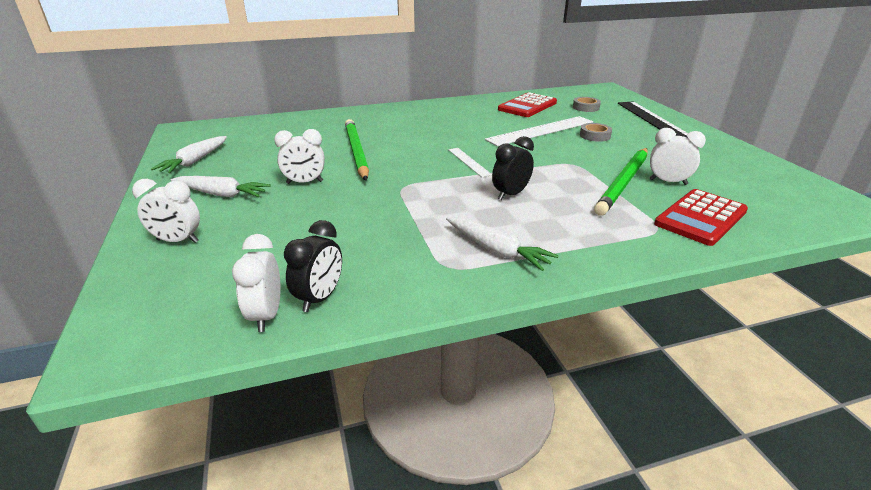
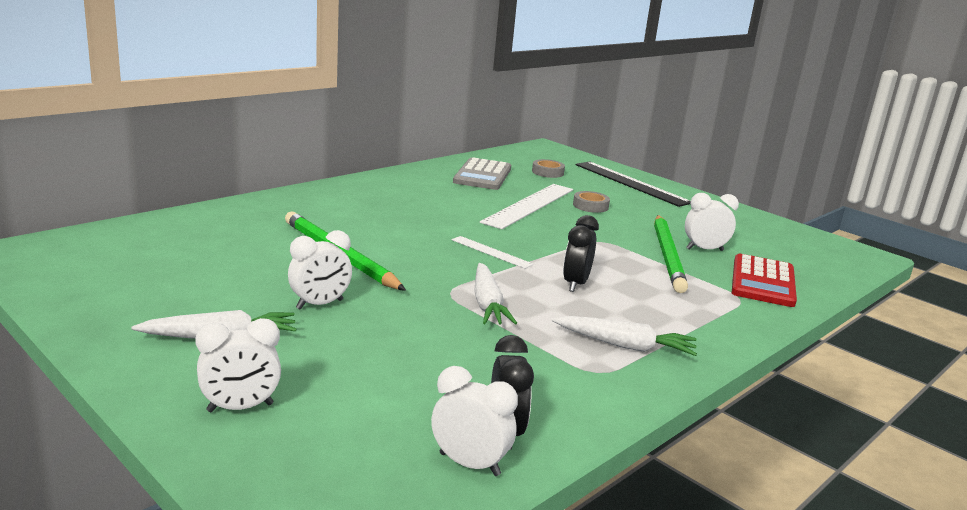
camera: 30 degrees left, 10 degrees down
(195, 161) = (112, 297): white carrot -> white carrot (487, 304)
(266, 315) = (469, 464): white clock -> white clock turned 150 degrees clockwise
(527, 106) = (483, 175): red calculator -> grey calculator

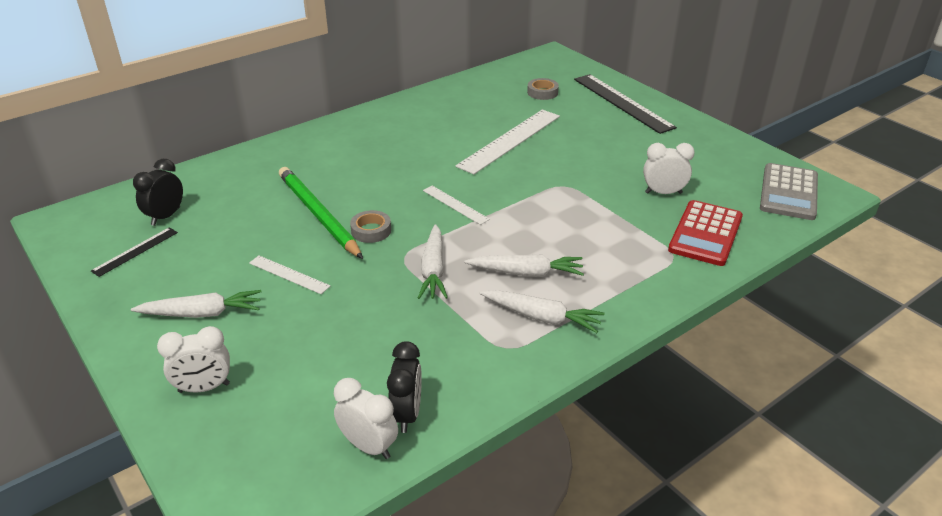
camera: 10 degrees right, 15 degrees up
(123, 280) = (135, 251): none -> black ruler
(320, 304) = (289, 274): white clock -> white ruler
(483, 175) = (477, 101): grey calculator -> grey calculator (789, 192)
(575, 284) = (521, 243): black clock -> black clock (166, 216)
(590, 206) = (570, 138): grey tape -> grey tape (371, 230)
(591, 308) = (526, 273): none -> white carrot
(668, 255) = (623, 202): green pencil -> none

